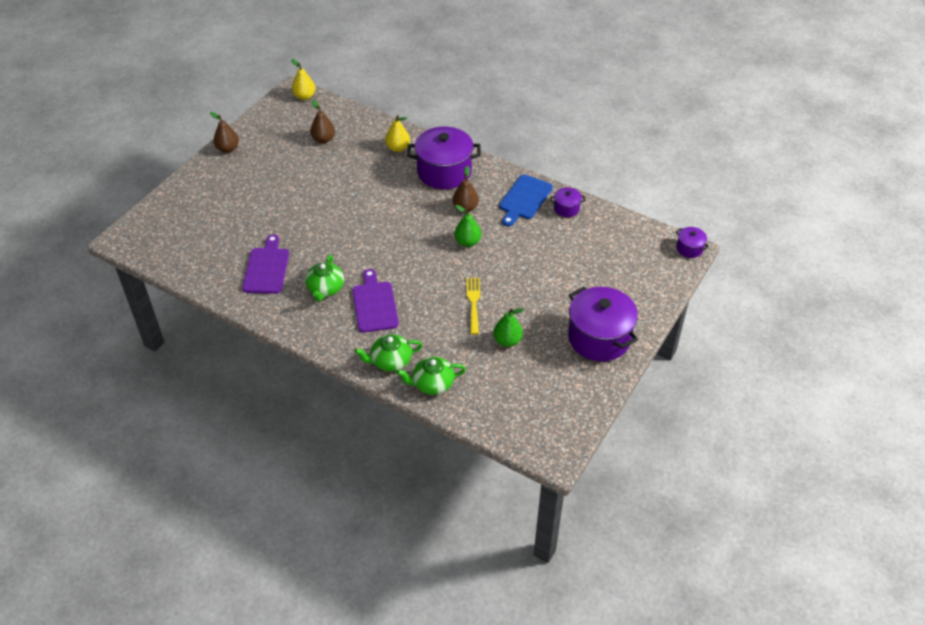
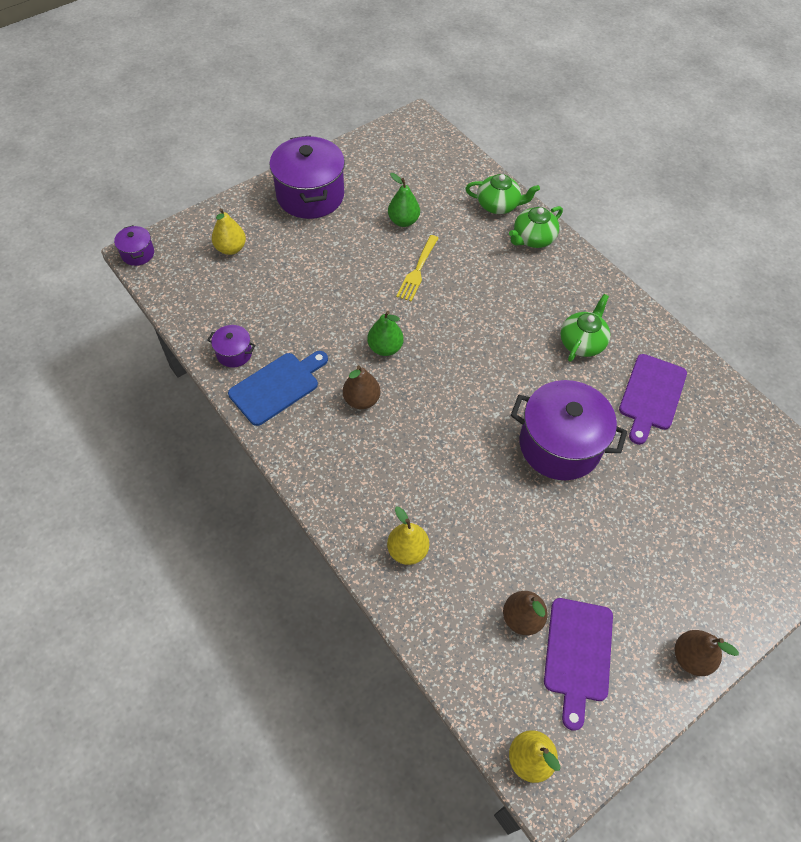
camera: 160 degrees left, 10 degrees up
(374, 304) = (529, 304): purple cutting board -> purple cutting board (578, 654)
(390, 361) = (533, 238): green teapot -> green teapot turned 135 degrees clockwise
(444, 172) = (359, 474): purple pot -> purple pot (559, 445)
(626, 274) = (231, 248): none -> yellow pear

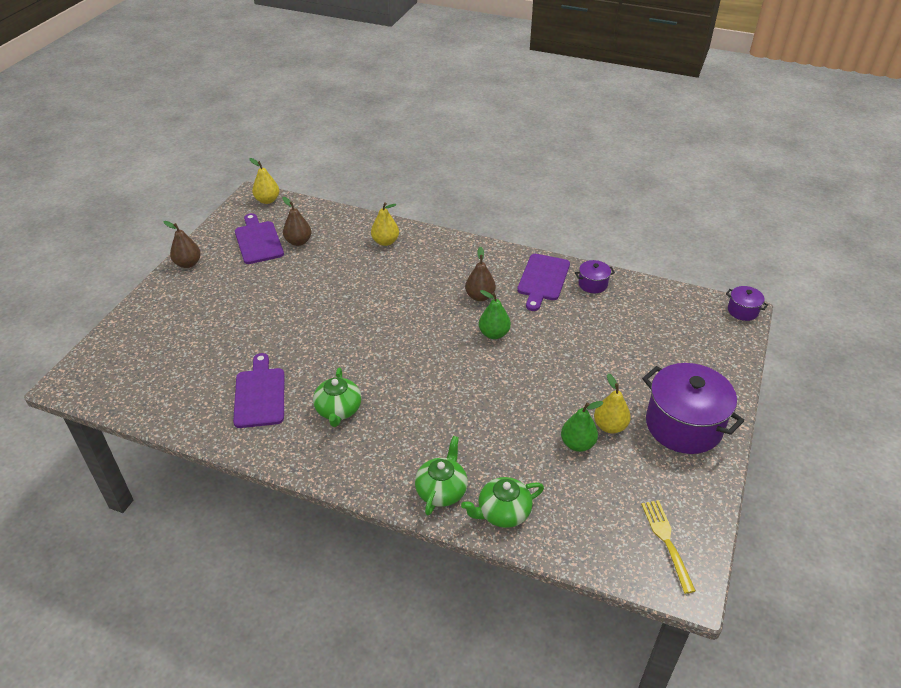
camera: 150 degrees right, 15 degrees down
(231, 248) = (685, 347): yellow pear -> yellow pear (610, 426)
(277, 386) = (543, 279): blue cutting board -> purple cutting board
(417, 270) = (523, 404): yellow fork -> yellow fork (667, 542)
(559, 445) = (319, 330): purple pot -> none

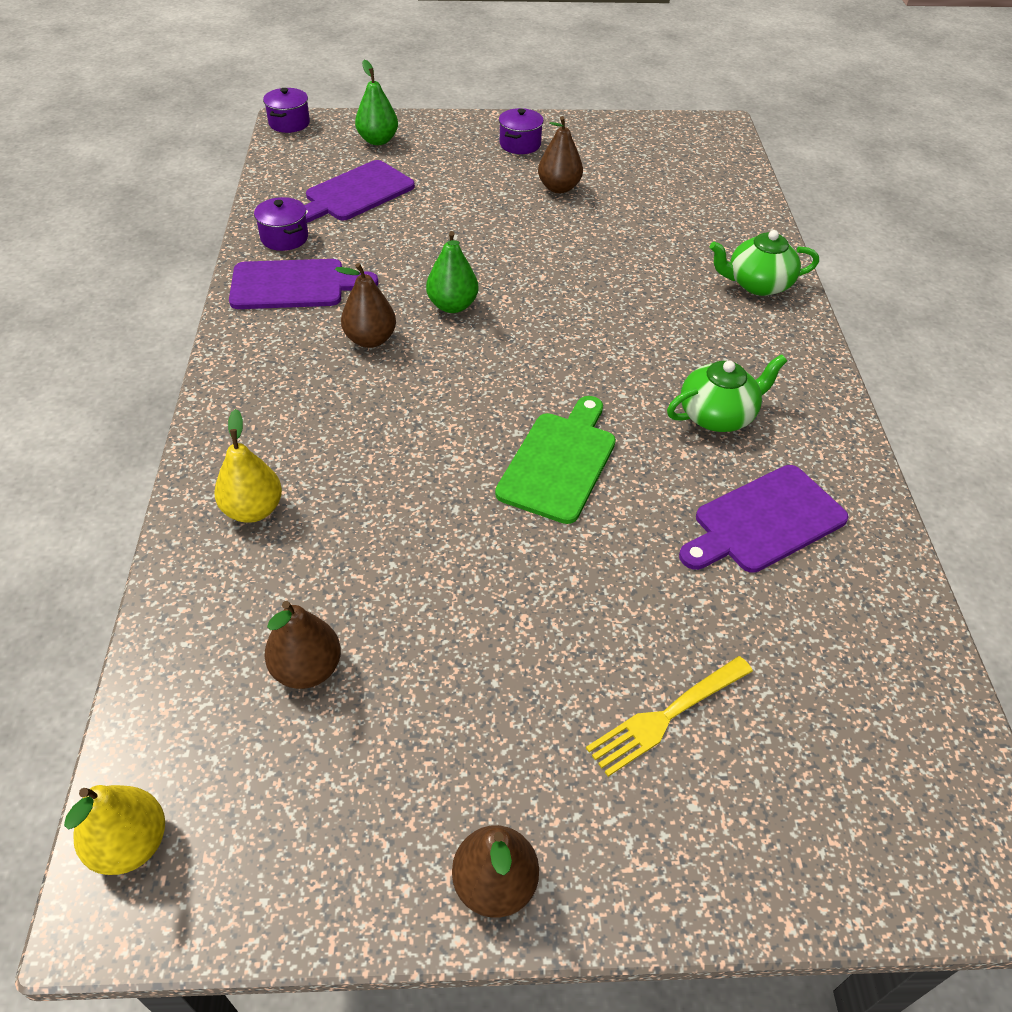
camera: 115 degrees left, 5 degrees up
(258, 241) = (333, 762): purple cutting board -> purple cutting board (356, 193)
(348, 336) = (559, 462): none -> green cutting board
(502, 512) = (743, 236): green teapot -> none
(577, 444) = (604, 204): green pear -> green pear (378, 140)
(610, 426) = (559, 188): yellow pear -> brown pear
(667, 542) = (682, 139): yellow fork -> yellow fork (667, 715)
(683, 425) = (520, 144): purple pot -> purple pot, size x0.46

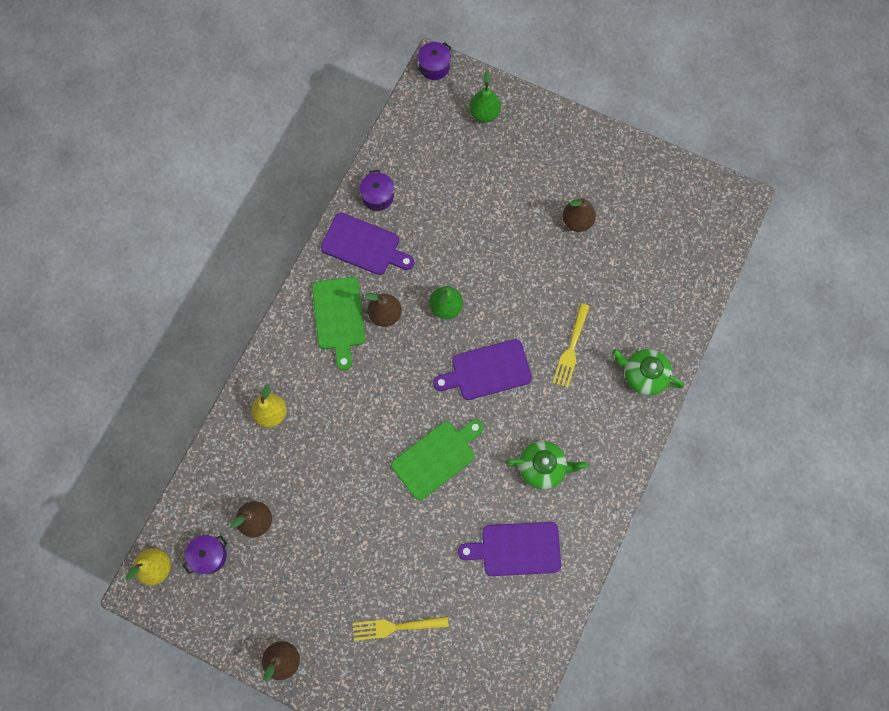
camera: 30 degrees right, 25 degrees up
(301, 364) = (339, 317): none -> green cutting board
(356, 193) = (442, 169): purple cutting board -> purple cutting board (487, 371)
(520, 144) = (579, 160): purple pot -> purple pot (209, 556)
(648, 290) = (571, 348): none -> yellow fork

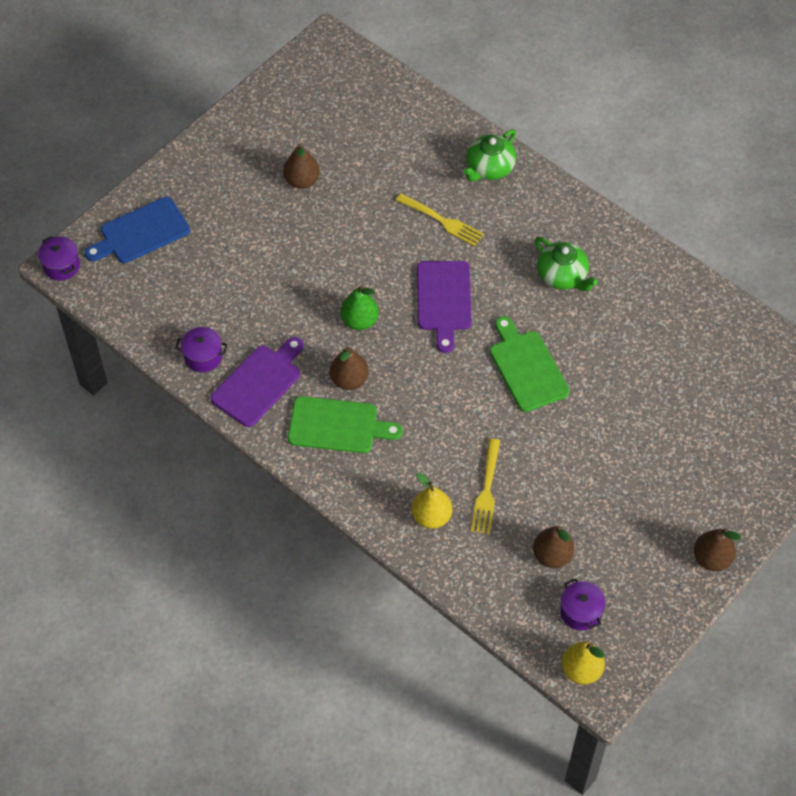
camera: 75 degrees left, 15 degrees down
(396, 626) = (698, 444): yellow fork -> yellow fork (486, 489)
(484, 114) = (141, 232): green pear -> blue cutting board
(516, 549) = (641, 319): purple cutting board -> none
(543, 467) = (562, 276): green teapot -> green teapot turned 120 degrees clockwise

